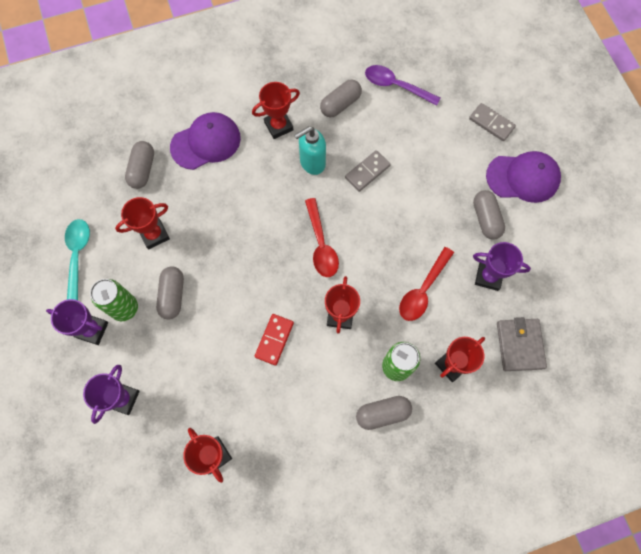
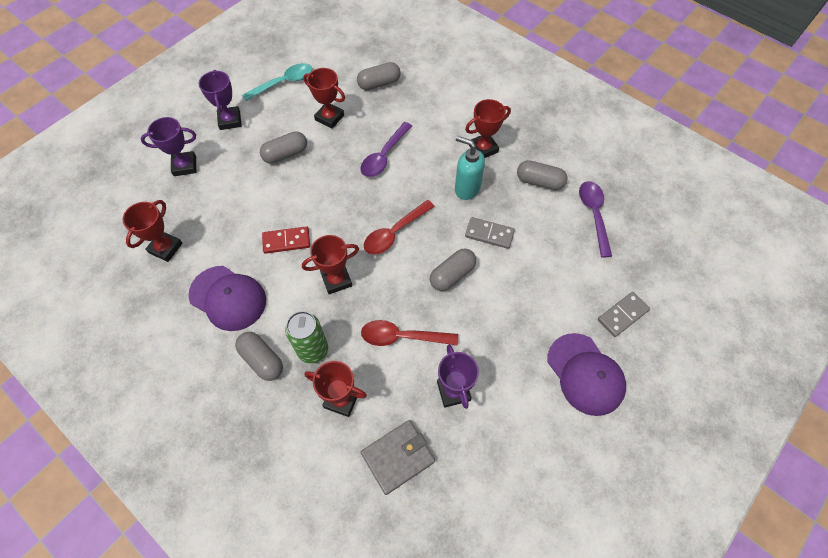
camera: 60 degrees right, 10 degrees down
(125, 308) = (258, 130): green can -> none
(206, 142) = (431, 109): purple cap -> purple cap (228, 298)
(233, 210) = (384, 156): none -> purple spoon
(278, 126) = (483, 148): red trophy -> red trophy turned 60 degrees counterclockwise
(486, 219) = (514, 359): grey capsule -> grey capsule (452, 275)
(491, 123) = (622, 315): grey domino -> grey domino turned 45 degrees clockwise

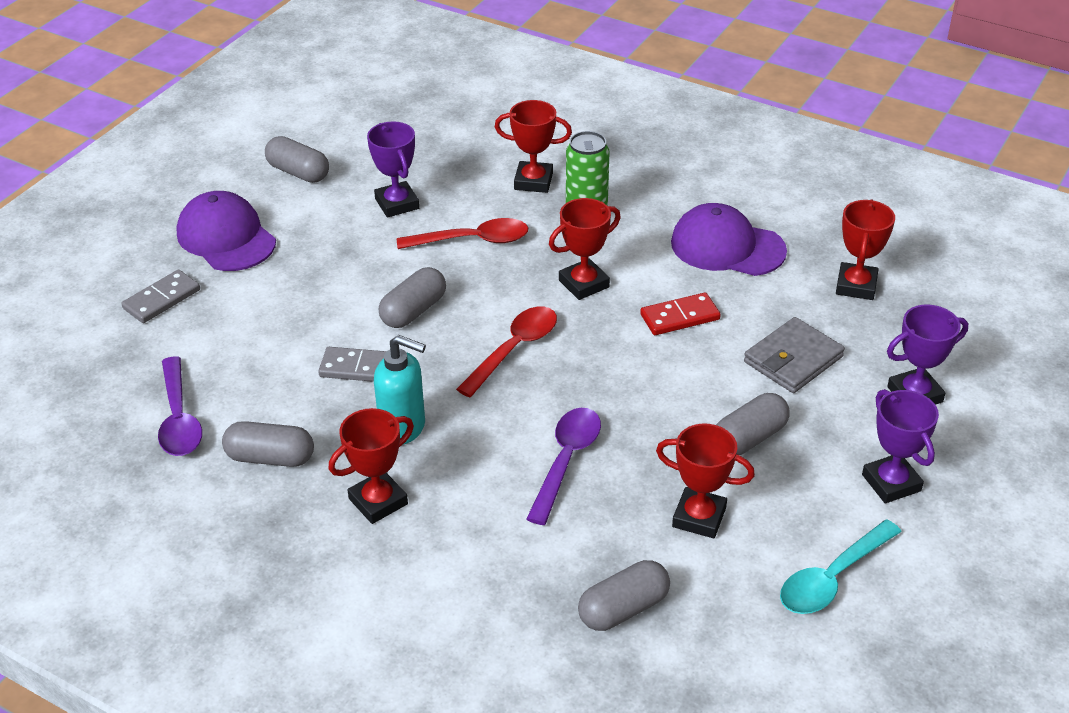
camera: 170 degrees right, 20 degrees down
(262, 360) = (647, 199): grey capsule -> grey capsule (298, 172)
(398, 457) = (454, 150): grey wallet -> grey wallet (793, 359)

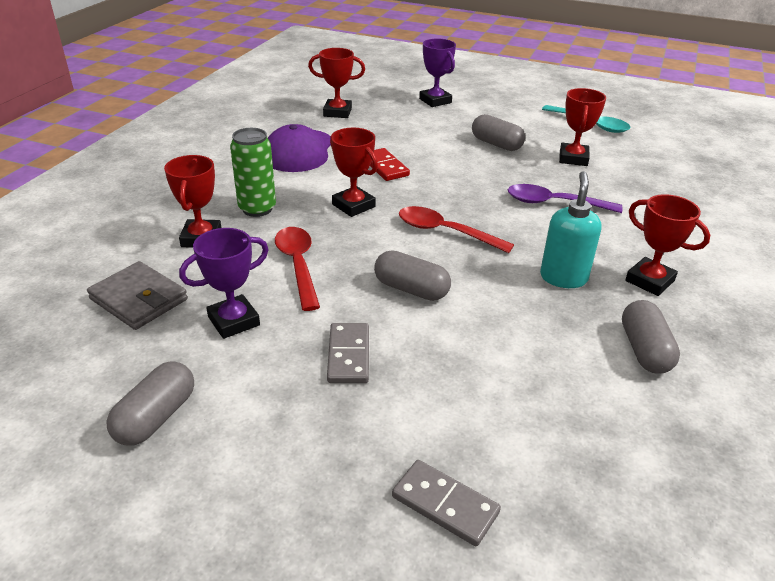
camera: 100 degrees left, 5 degrees down
(179, 419) = (636, 431): purple spoon -> none
(226, 237) = (303, 464): purple cap -> none
(359, 368) = (502, 312): grey domino -> grey domino (349, 355)
(623, 609) = (662, 179): grey capsule -> none
(793, 359) = (417, 131): grey wallet -> grey wallet (139, 299)
(891, 483) = (510, 109): purple trophy -> none

